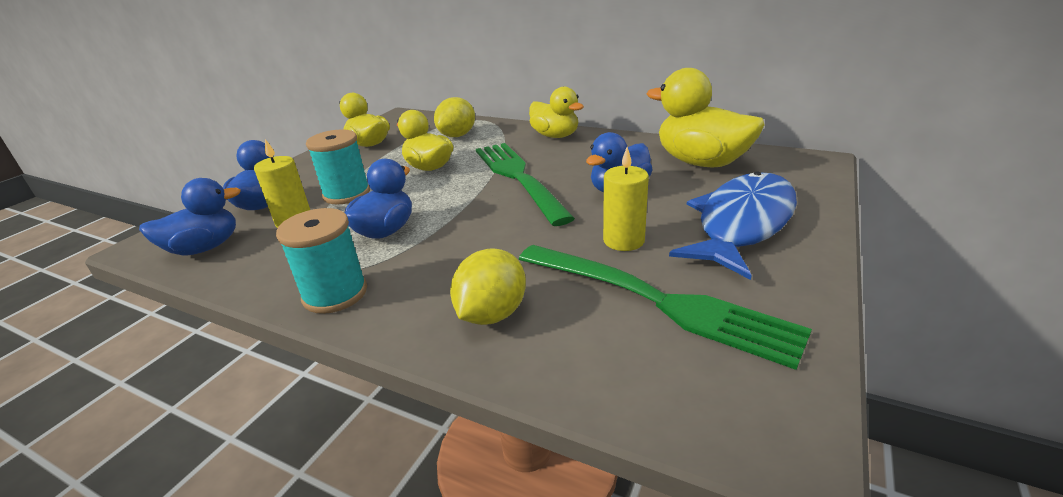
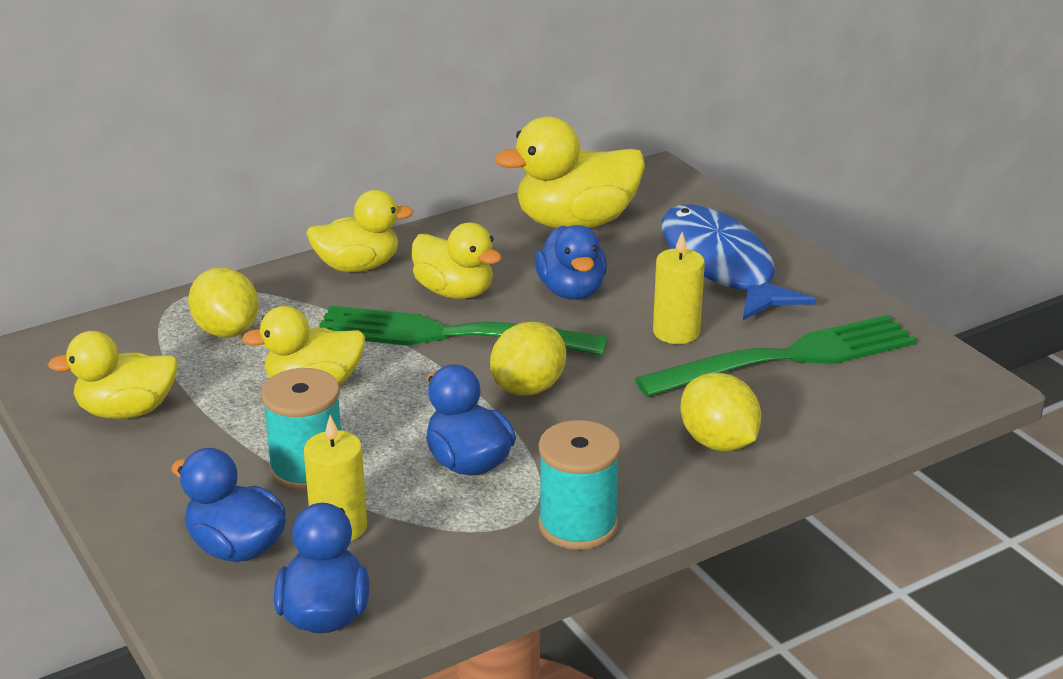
camera: 60 degrees left, 0 degrees up
(487, 218) = (528, 388): none -> yellow lemon
(566, 163) = (455, 292): none -> yellow duck

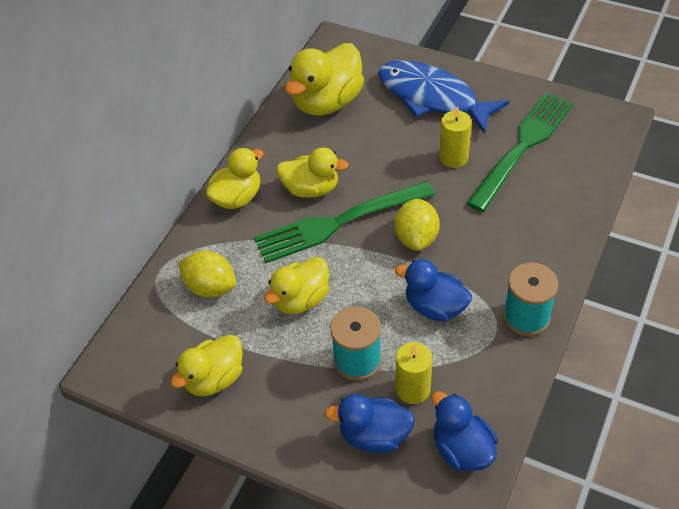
camera: 30 degrees left, 20 degrees up
(571, 291) = (373, 155): blue duck -> none
(718, 442) = (541, 223): yellow lemon -> none

